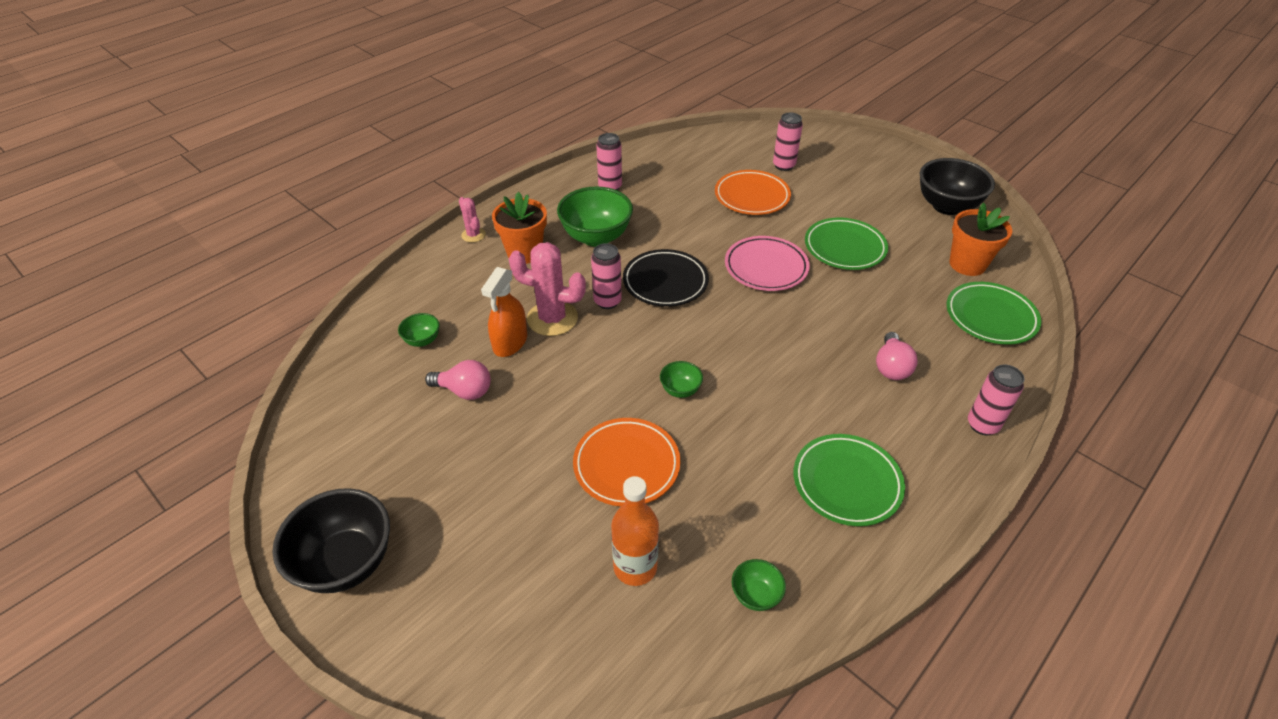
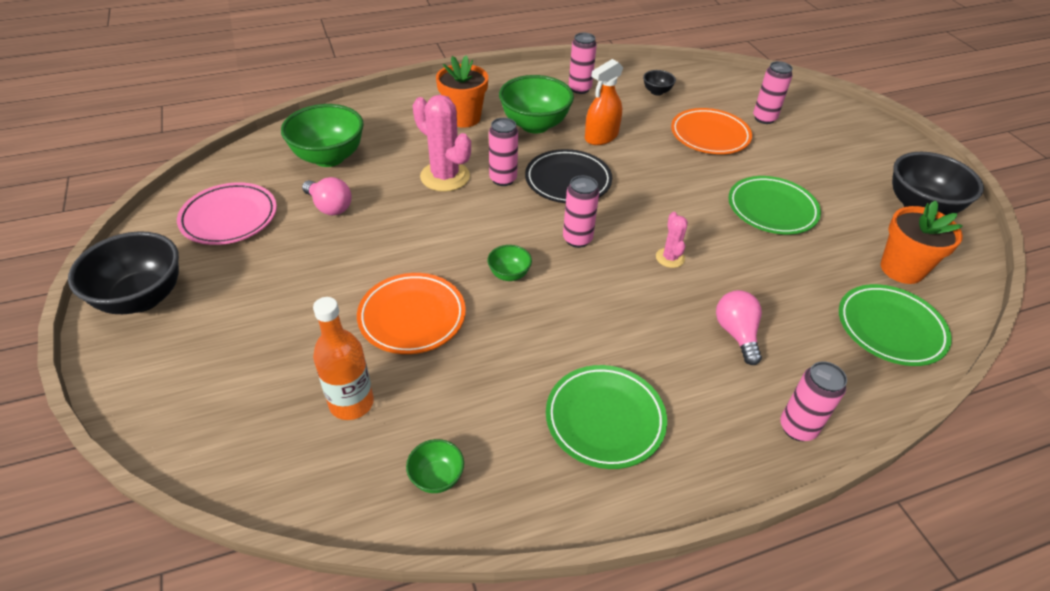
camera: 25 degrees right, 0 degrees up
(422, 340) = (329, 157): green bowl -> green bowl, size x2.11
(473, 235) = (433, 92): pink cactus -> pink cactus (670, 258)
(510, 342) = (395, 183): orange spray bottle -> orange spray bottle (601, 137)
(679, 168) = (656, 92): none -> black bowl
(713, 334) = (577, 239): none -> pink can
(766, 267) = (675, 200): pink plate -> pink plate (229, 218)
(891, 367) = (736, 333): pink light bulb -> pink light bulb turned 135 degrees clockwise

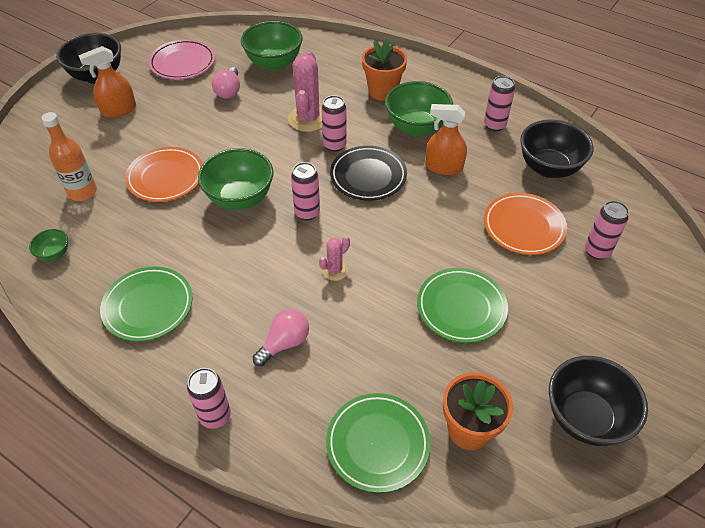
camera: 55 degrees right, 5 degrees up
(238, 306) = (118, 110): none -> orange spray bottle
(509, 274) = (240, 198): green bowl -> green bowl, size x2.11
(656, 92) = (548, 168): black bowl -> black bowl, size x2.11

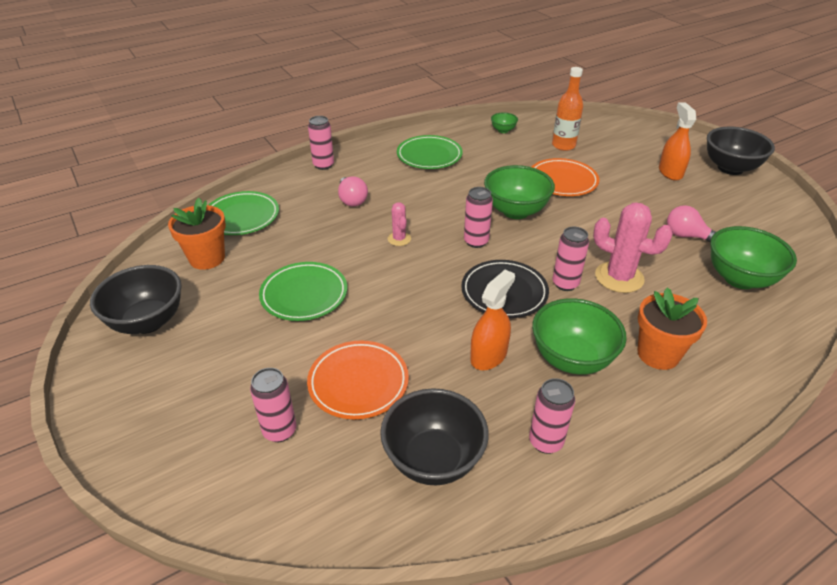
camera: 115 degrees right, 10 degrees down
(183, 63) = (748, 217): pink plate -> none

